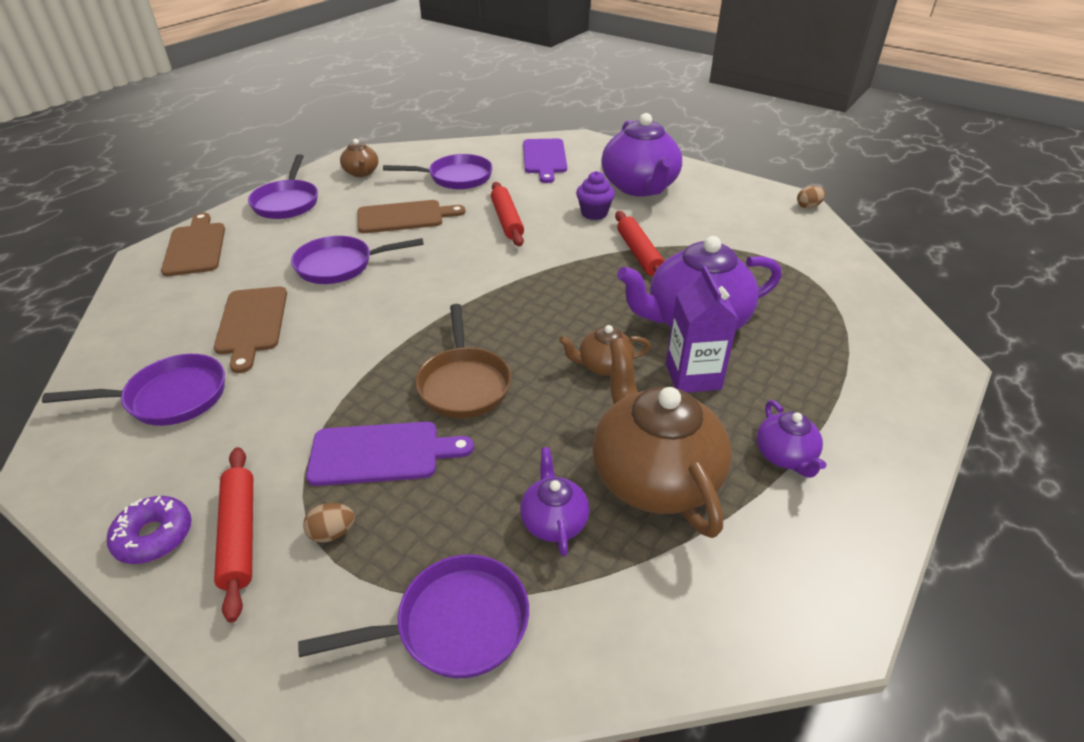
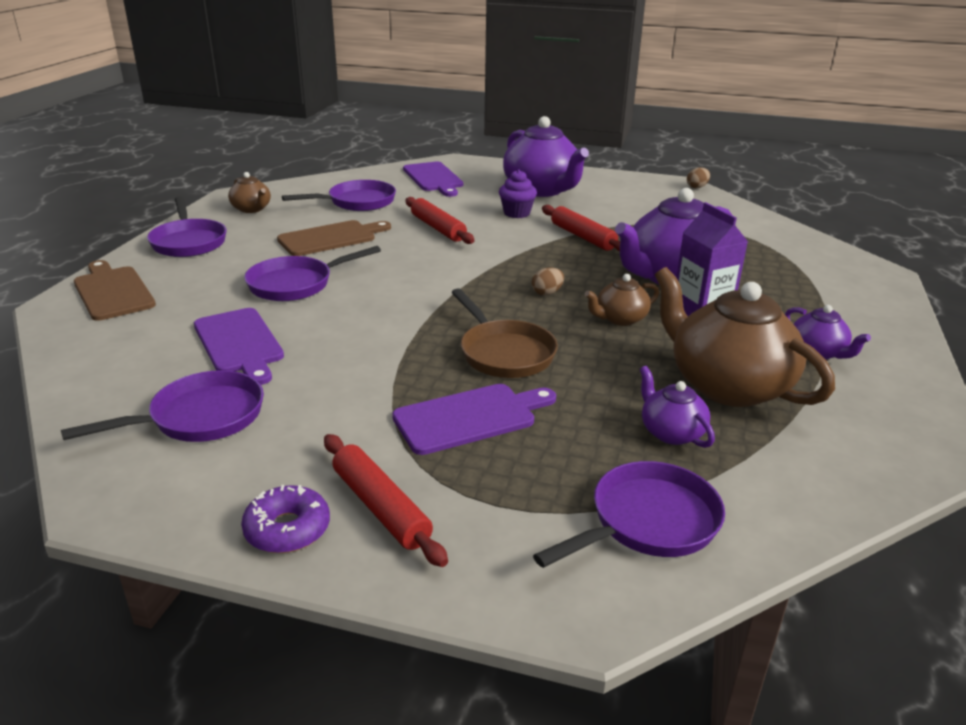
camera: 20 degrees left, 10 degrees down
(251, 323) = (239, 343): brown cutting board -> purple cutting board
(332, 533) = (475, 485): brown egg -> brown egg (547, 293)

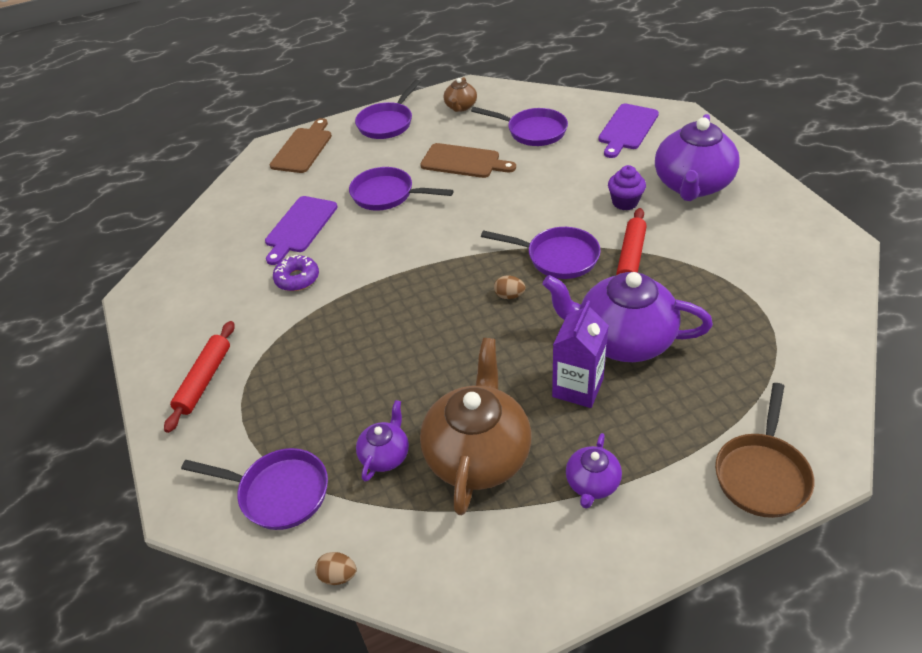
camera: 55 degrees right, 15 degrees up
(200, 417) = (221, 268): purple pan -> purple pan (557, 257)
(287, 529) = (163, 361): purple donut -> purple donut (297, 279)
(438, 228) = (542, 188): red rolling pin -> none
(470, 417) = (314, 359): purple cutting board -> none
(504, 353) = (402, 327): brown pan -> brown pan (762, 474)
(620, 319) = (514, 351): brown teapot -> none
(697, 187) = (851, 256): brown egg -> brown egg (338, 575)

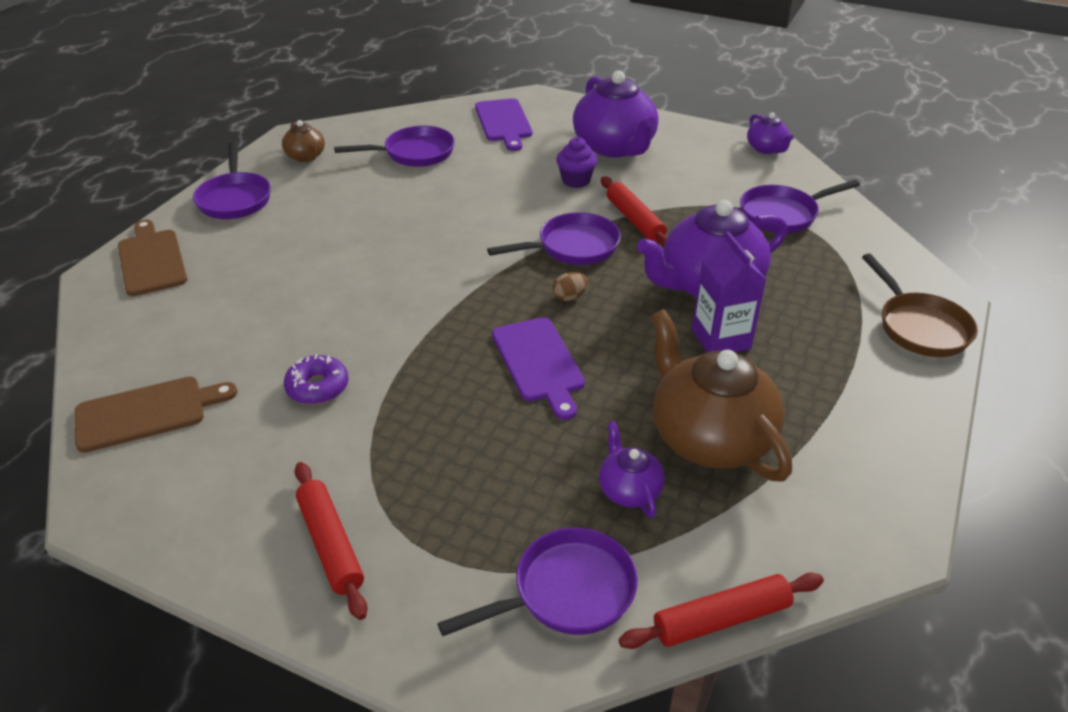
camera: 45 degrees left, 5 degrees down
(300, 227) = (253, 337): purple cutting board -> purple cutting board (539, 363)
(338, 575) = (721, 619): brown egg -> red rolling pin
(387, 195) = (324, 264): purple pan -> purple pan (782, 214)
(463, 162) = (374, 203): brown cutting board -> brown cutting board (147, 413)
(592, 484) = (823, 404): purple teapot -> purple teapot (766, 149)

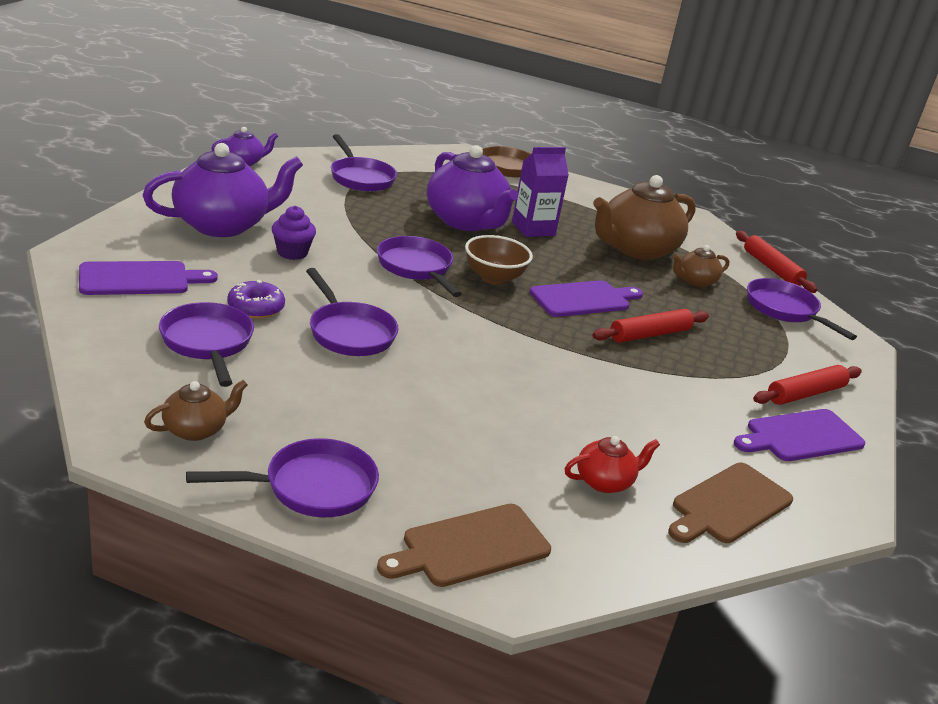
camera: 100 degrees left, 10 degrees down
(147, 413) = (728, 505): brown cutting board -> brown cutting board turned 105 degrees counterclockwise
(203, 335) = (605, 481): none -> red teapot
(241, 509) = (800, 436): none -> purple cutting board
(317, 387) = (652, 404): purple donut -> purple donut (256, 307)
(438, 210) = (349, 332): none -> purple pan
(569, 297) = (494, 278): brown egg -> brown bowl
(629, 490) = (695, 281): purple teapot -> brown teapot
(634, 220) = (370, 235): red rolling pin -> red rolling pin (650, 334)

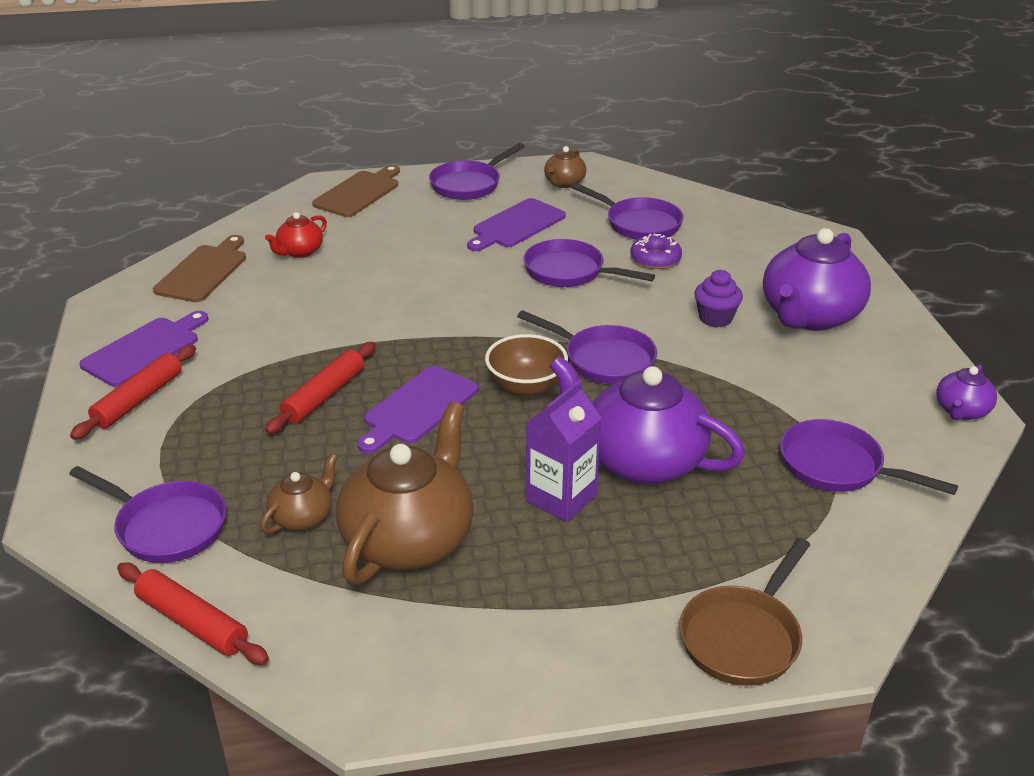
camera: 155 degrees right, 5 degrees up
(139, 279) = (757, 242): purple cutting board -> purple cutting board (516, 225)

